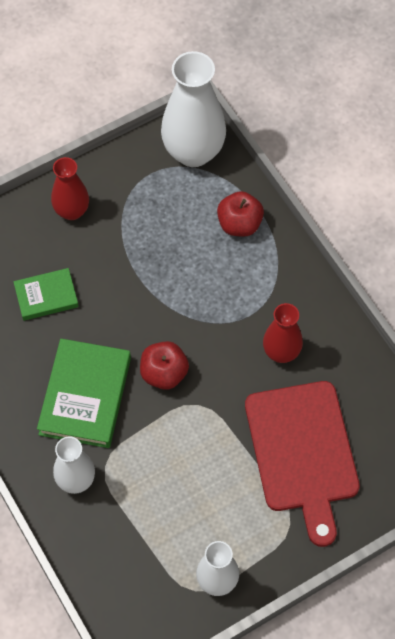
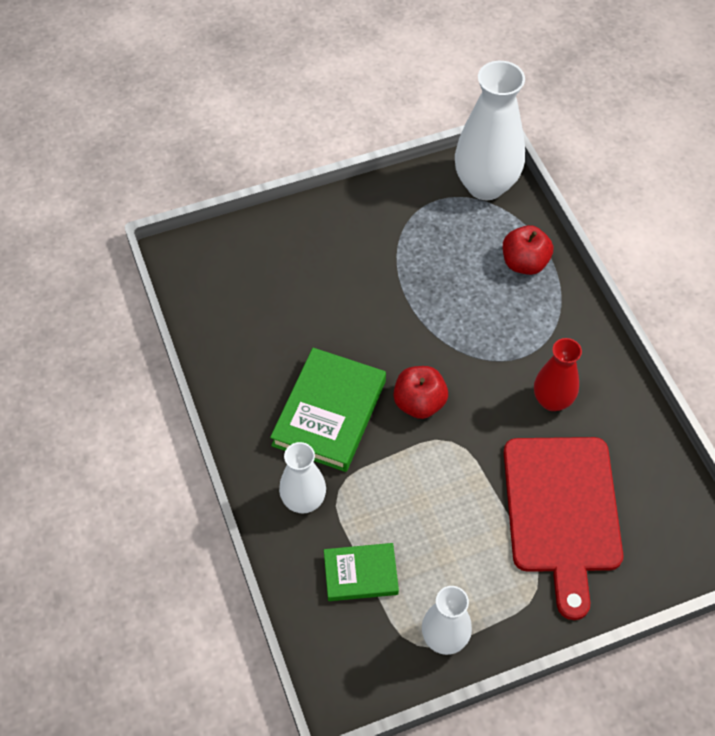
camera: 10 degrees right, 5 degrees down
(46, 296) = (305, 305): green book -> green book (360, 574)
(72, 211) = (347, 225): red vase -> none

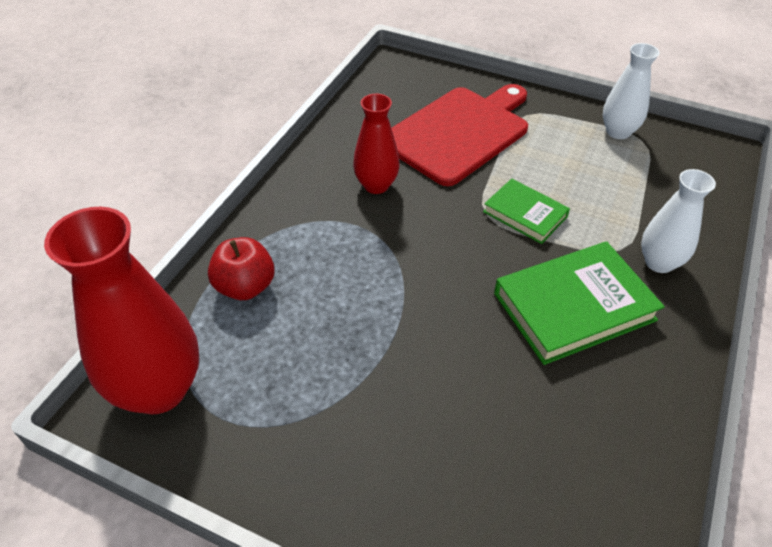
camera: 135 degrees left, 10 degrees down
(360, 574) = (650, 193): green book -> green book (525, 214)
(419, 403) = (483, 256): red apple -> none
(485, 185) = (158, 389): white vase -> red vase

